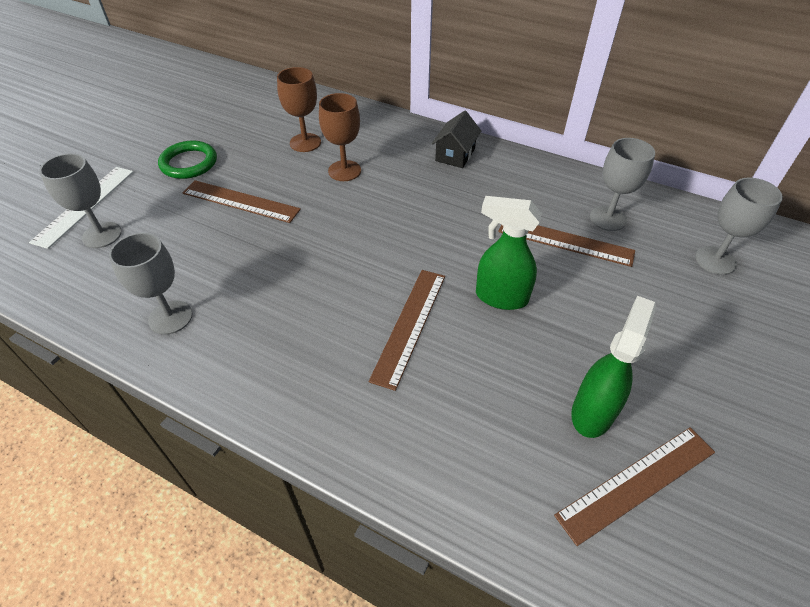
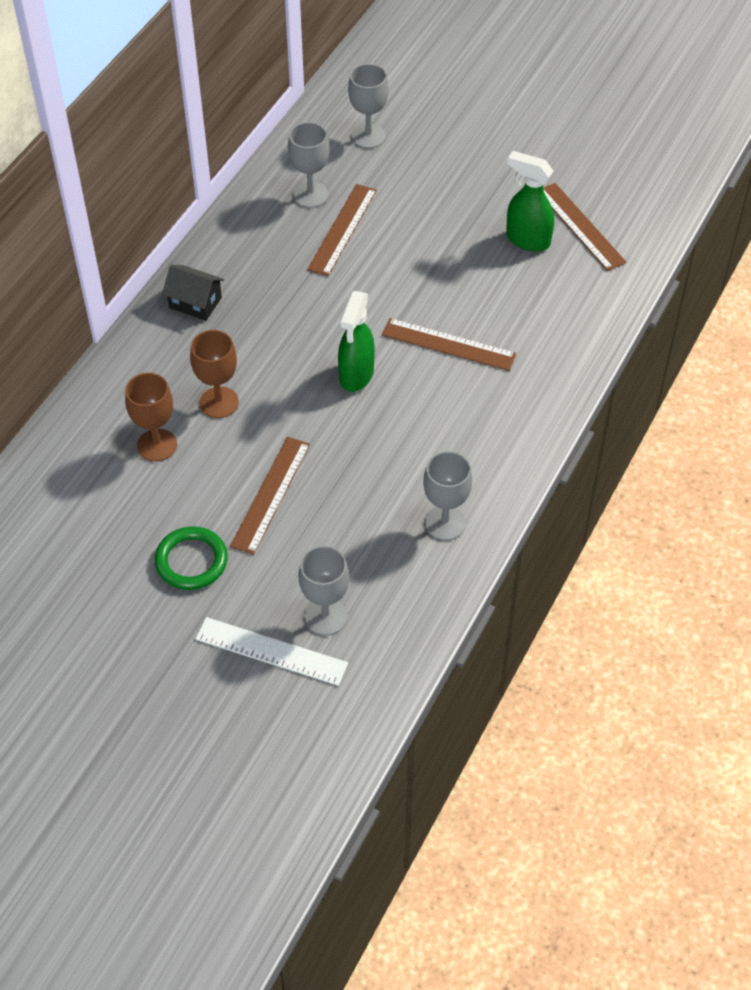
camera: 90 degrees left, 5 degrees up
(500, 297) = (414, 282): green spray bottle -> green spray bottle (356, 375)

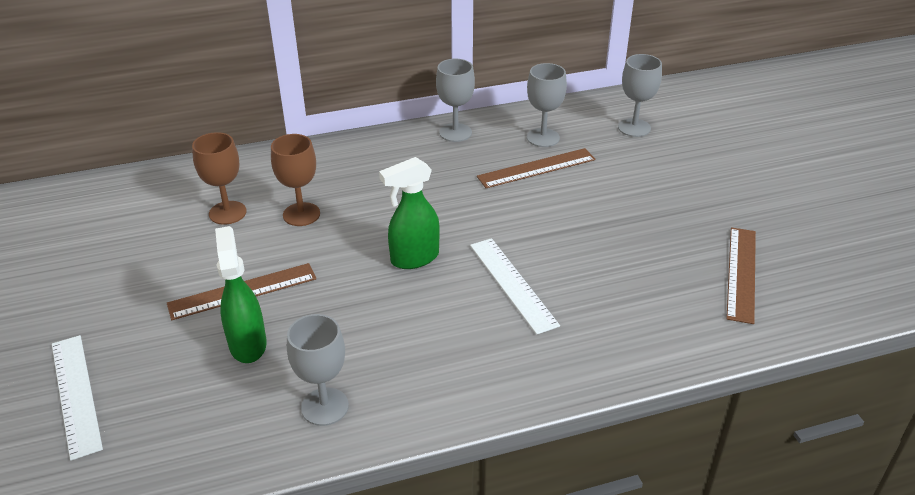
camera: 45 degrees right, 15 degrees down
(191, 561) = (132, 294): green ring -> none
(195, 303) = (376, 152): black house -> none
(325, 616) = (144, 402): grey goblet -> grey goblet (455, 132)
(448, 344) = (512, 284): brown ruler -> white ruler
(527, 240) = (678, 255): green spray bottle -> green spray bottle (248, 344)

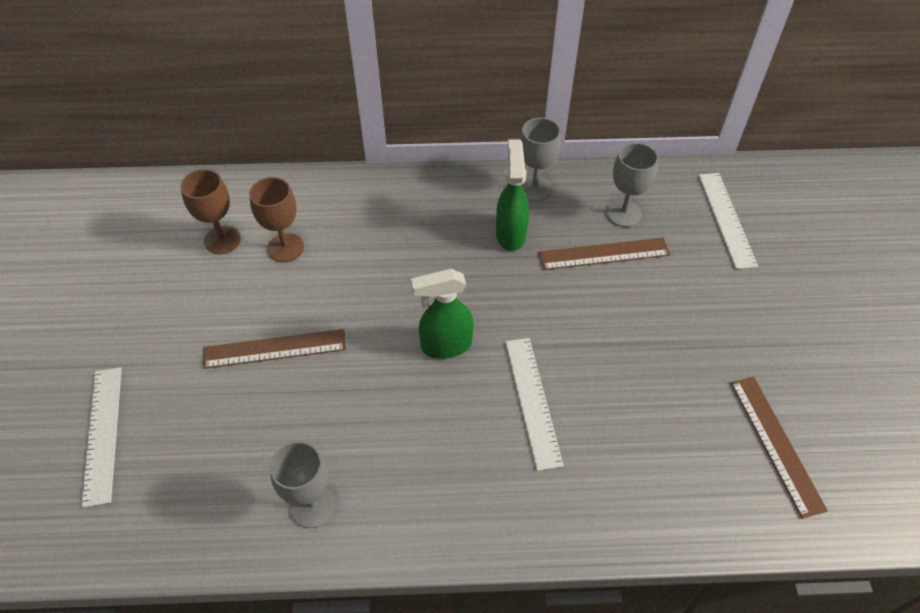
camera: 15 degrees right, 15 degrees up
(248, 344) = (263, 414): green spray bottle -> green spray bottle (510, 234)
(301, 214) = (353, 265): brown goblet -> brown goblet (222, 240)
(634, 128) = (726, 219): grey goblet -> white ruler
(741, 273) = (776, 444): brown ruler -> brown ruler turned 45 degrees counterclockwise

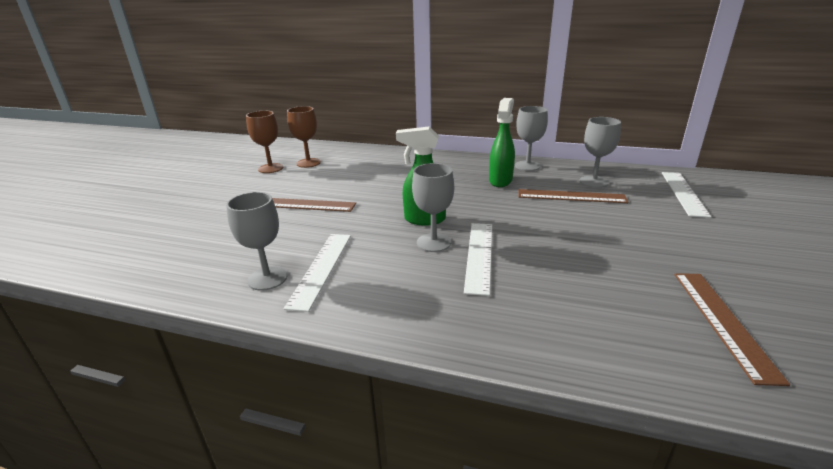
camera: 20 degrees right, 25 degrees down
(103, 434) = (166, 222): white ruler -> white ruler (321, 268)
(285, 248) = (343, 169): brown goblet -> brown goblet (270, 168)
(474, 389) = (433, 242): none -> grey goblet

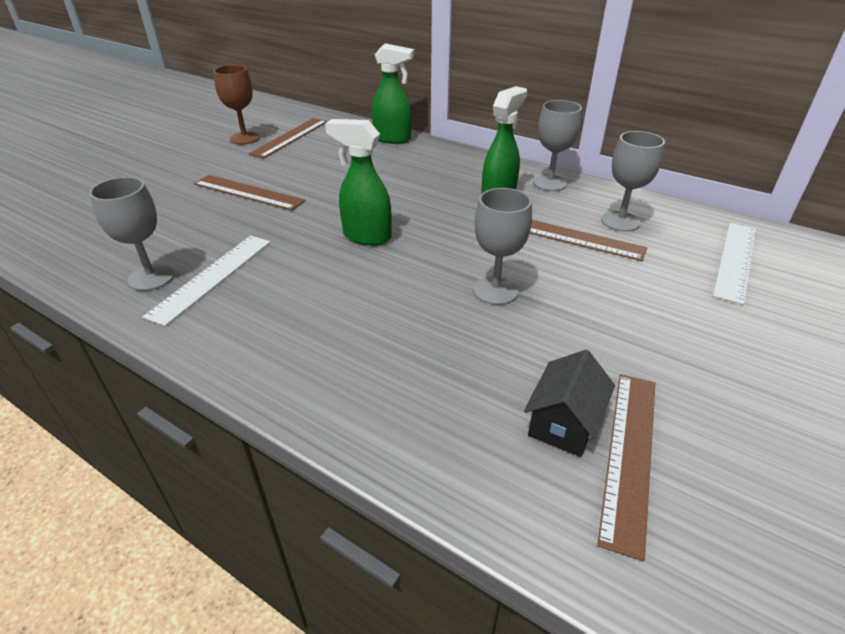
camera: 15 degrees right, 10 degrees up
(308, 163) = (290, 137): brown goblet -> brown ruler
(391, 154) = (393, 139): none -> green spray bottle
(433, 242) = (355, 269): grey goblet -> grey goblet (495, 290)
(479, 255) = (395, 297): white ruler -> none
(664, 312) = (563, 422): none -> black house

